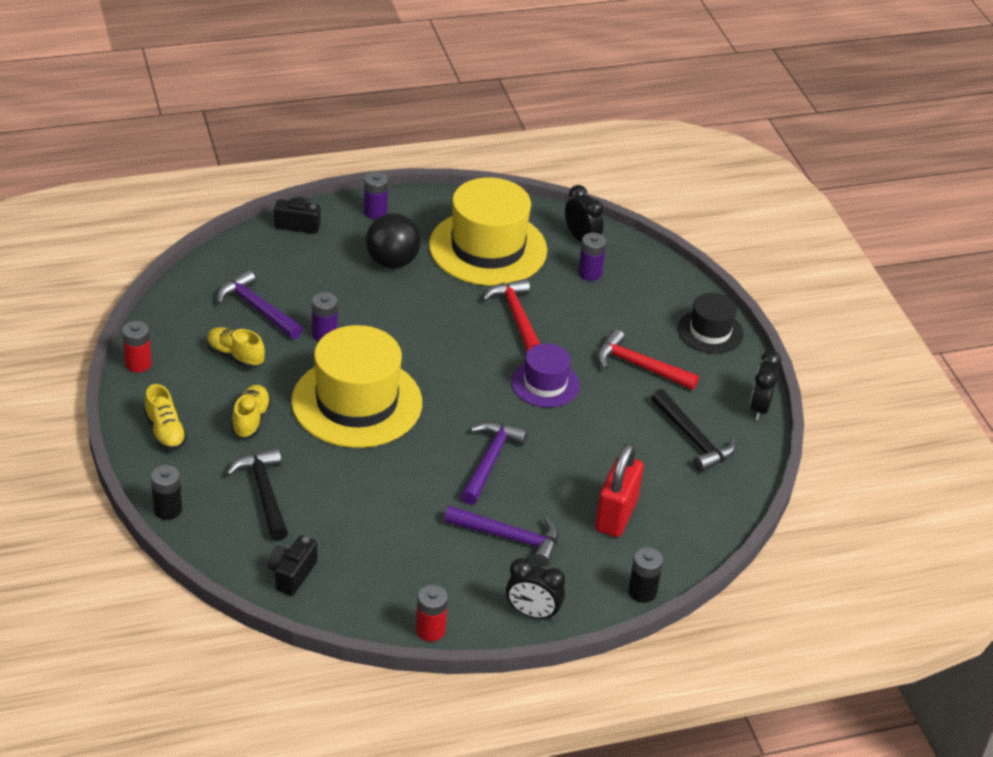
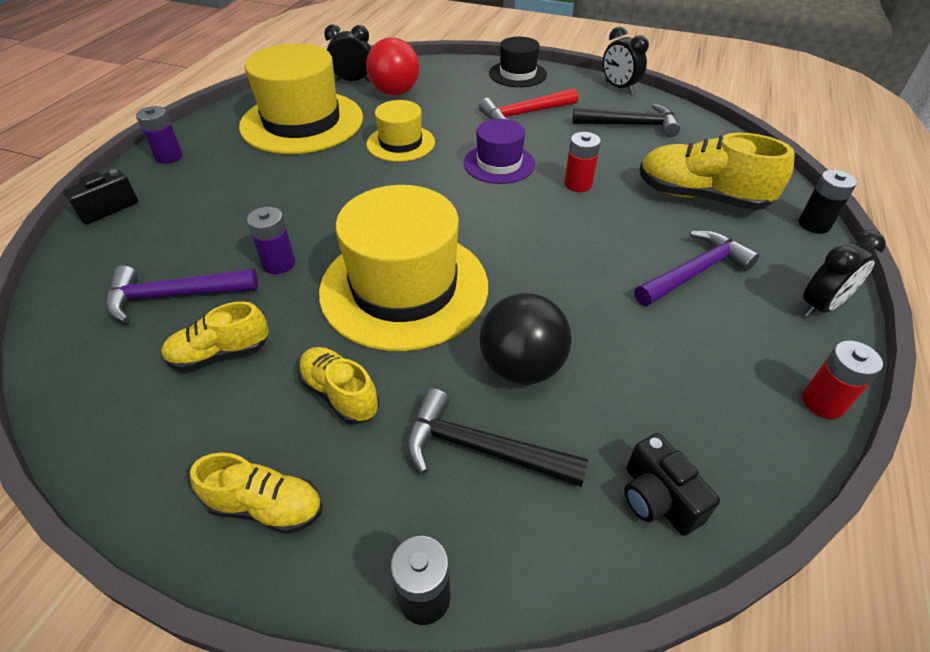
camera: 50 degrees left, 5 degrees up
(138, 364) = (108, 466): red battery -> red battery (578, 184)
(392, 262) = (244, 176): black ball -> black ball (521, 367)
(490, 461) = (573, 237): purple hammer -> none
(516, 317) = (400, 143): red hammer -> yellow hat
(590, 273) = (395, 92): purple battery -> red ball
(616, 515) = (700, 197): red padlock -> yellow shoe

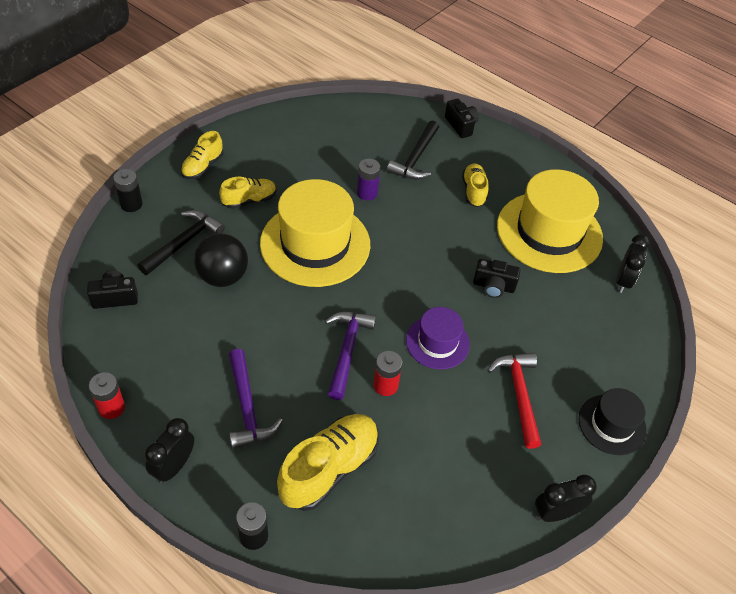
camera: 105 degrees right, 5 degrees up
(169, 157) = (517, 155): purple battery -> none
(174, 296) = (358, 148): purple hammer -> purple hammer (347, 350)
(220, 353) = (303, 162): yellow shoe -> yellow shoe (473, 191)
(395, 92) = (591, 306): red ball -> none
(400, 143) = (493, 286): yellow hat -> black camera
(631, 125) = (469, 480): black hammer -> black hammer (415, 158)
(820, 306) = (174, 466): black clock -> black clock turned 45 degrees clockwise

